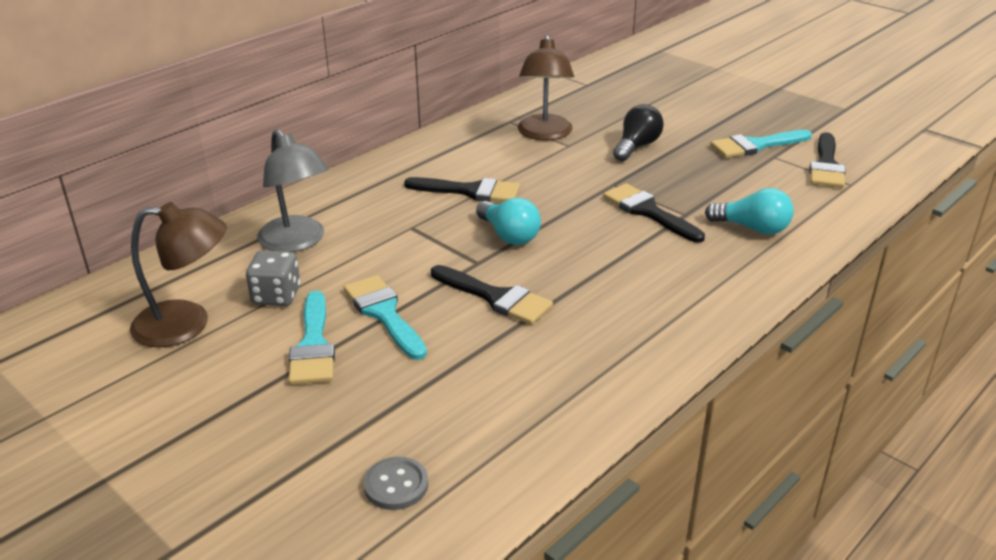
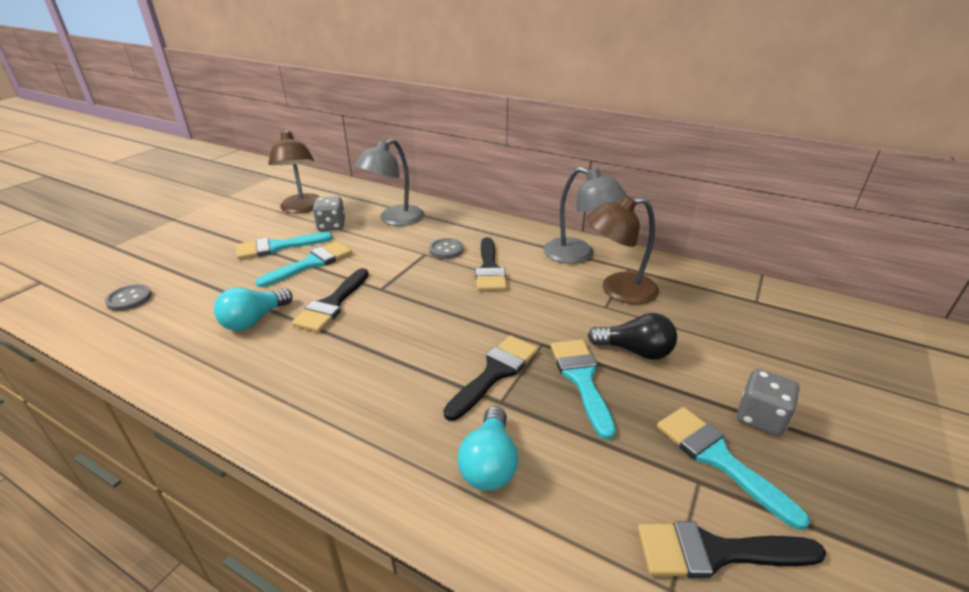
camera: 75 degrees right, 0 degrees up
(410, 212) = (446, 250): none -> grey button
(469, 139) = (578, 255): none -> grey lamp
(509, 235) = (425, 297): turquoise light bulb -> turquoise light bulb (254, 320)
(666, 175) = (581, 379): none -> turquoise brush
(720, 122) = (760, 417): none -> grey dice

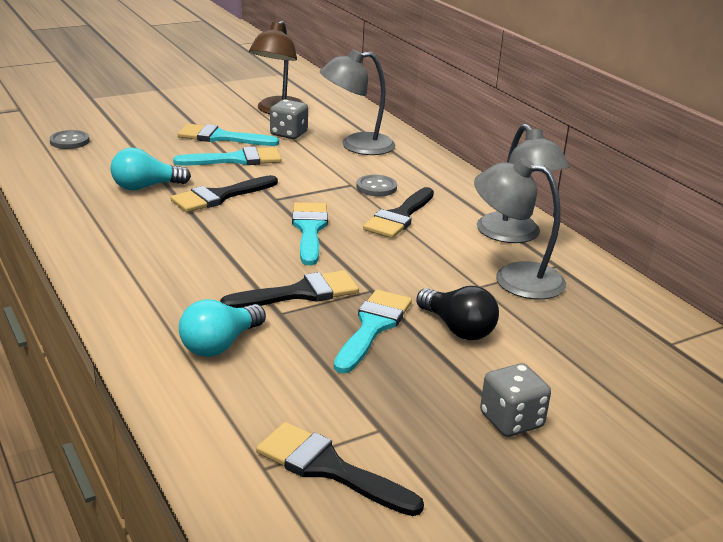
camera: 30 degrees right, 5 degrees down
(618, 290) = (514, 278): brown lamp -> grey lamp
(717, 458) = (421, 424): turquoise brush -> turquoise brush (309, 229)

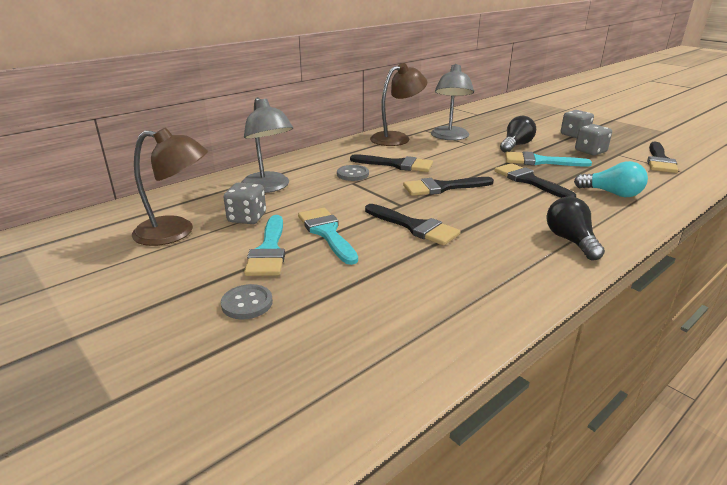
camera: 100 degrees left, 0 degrees up
(69, 141) = (323, 358): grey button -> grey button (247, 303)
(126, 266) = (570, 241): none -> black light bulb
(146, 187) = (423, 266): turquoise light bulb -> none
(309, 229) = (442, 187): turquoise brush -> black brush
(405, 400) = (590, 151): none -> grey dice
(515, 235) = (397, 138): grey lamp -> brown lamp

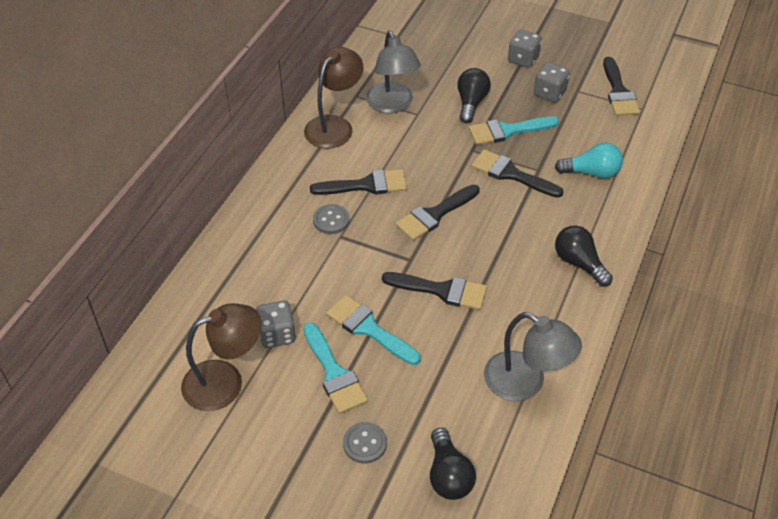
camera: 25 degrees left, 20 degrees up
(268, 187) = (259, 275): grey lamp -> grey lamp (525, 383)
(309, 356) = (448, 475): none -> black light bulb

